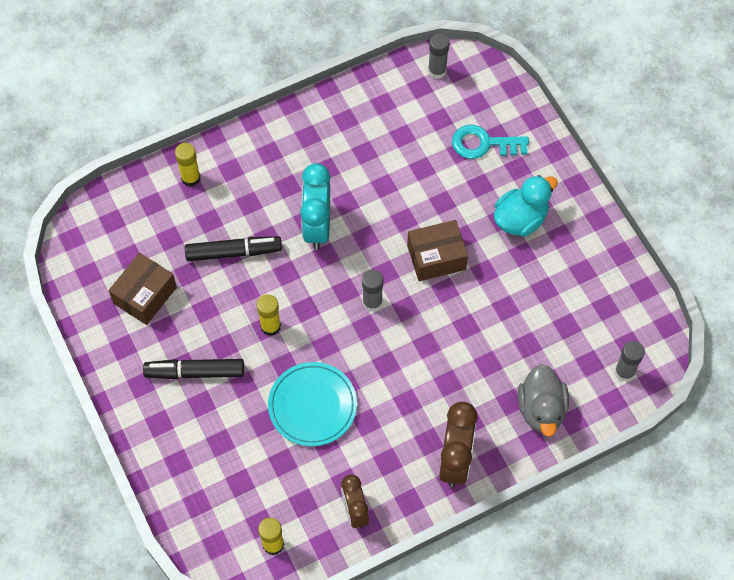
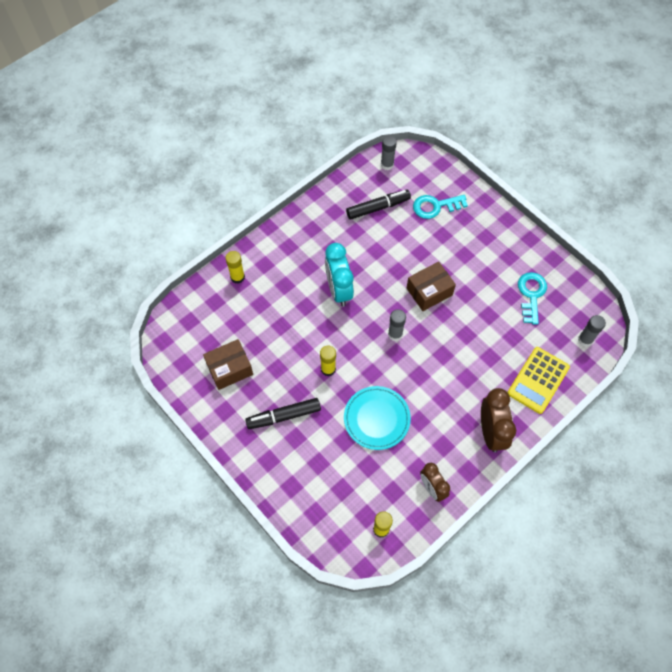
camera: 15 degrees left, 0 degrees up
(145, 295) = (229, 369): brown box -> brown box turned 45 degrees clockwise
(233, 252) = (285, 322): black marker -> black marker (378, 208)
(520, 219) = (478, 251): turquoise duck -> none
(541, 409) = (538, 380): grey duck -> yellow calculator
(573, 294) = (531, 294): none -> turquoise key

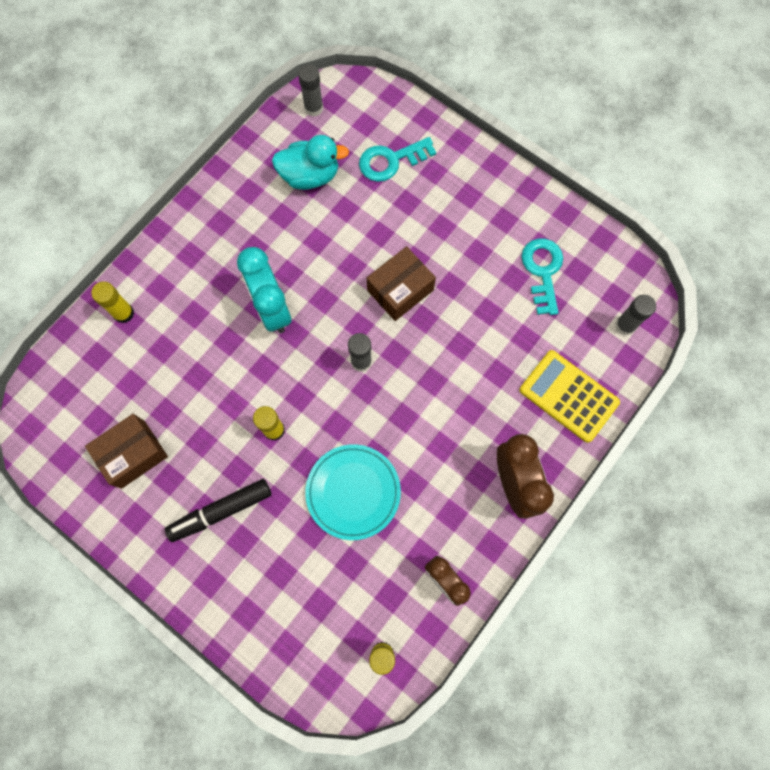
camera: 10 degrees left, 10 degrees up
(378, 208) = (310, 175): black marker -> turquoise duck
(538, 380) = (568, 396): yellow calculator -> yellow calculator turned 105 degrees clockwise

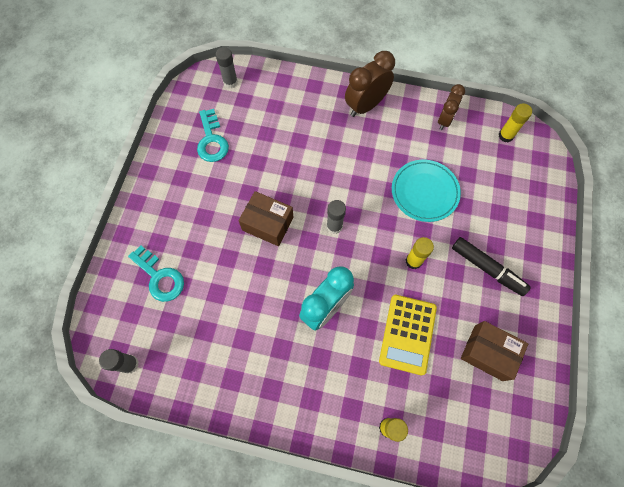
camera: 115 degrees left, 5 degrees down
(310, 175) = (197, 335): turquoise duck -> none
(542, 271) = (212, 140): turquoise key -> turquoise key turned 75 degrees counterclockwise
(568, 396) = (294, 96): yellow calculator -> yellow calculator (407, 334)

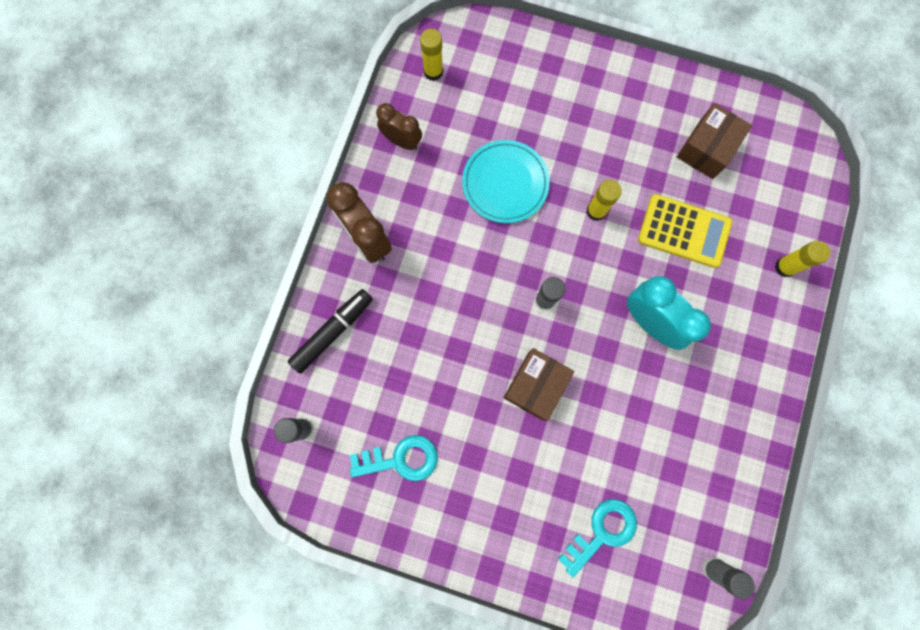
camera: 85 degrees left, 10 degrees up
(487, 268) = (609, 130): black marker -> black marker (333, 332)

